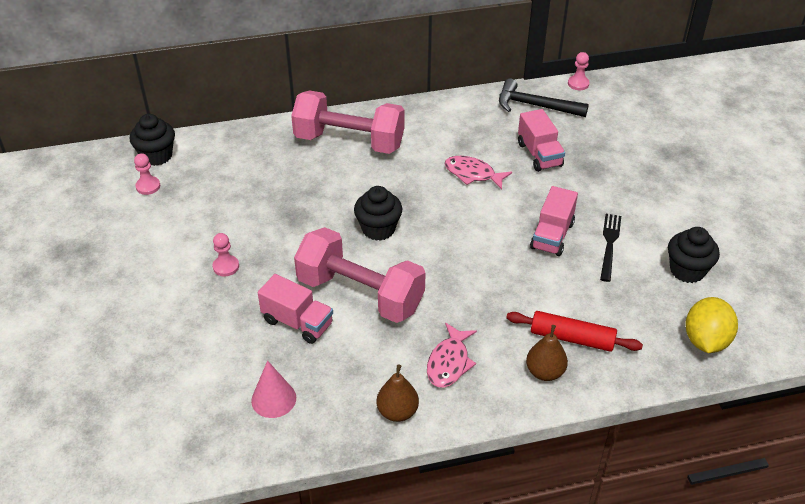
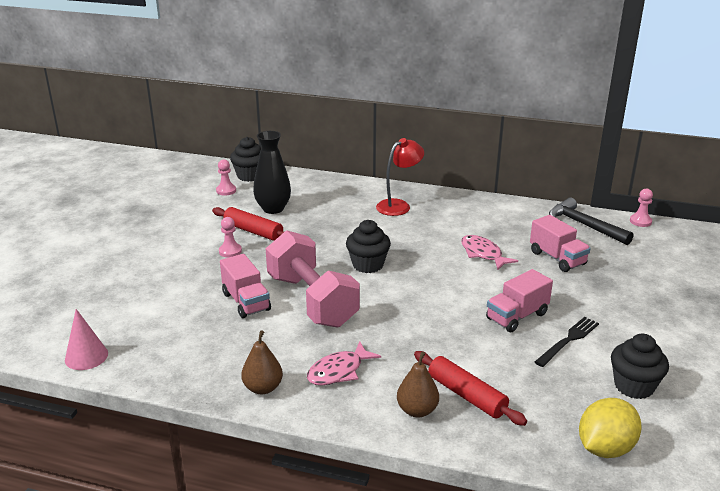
camera: 30 degrees right, 15 degrees down
(223, 193) = (273, 209): none -> black vase
(228, 231) = (253, 231): none -> red rolling pin
(273, 399) = (179, 342): pink cone -> pink cone (86, 356)
(349, 141) = (399, 205): pink dumbbell -> red lamp
(539, 155) = (557, 258): pink truck -> pink truck turned 45 degrees counterclockwise

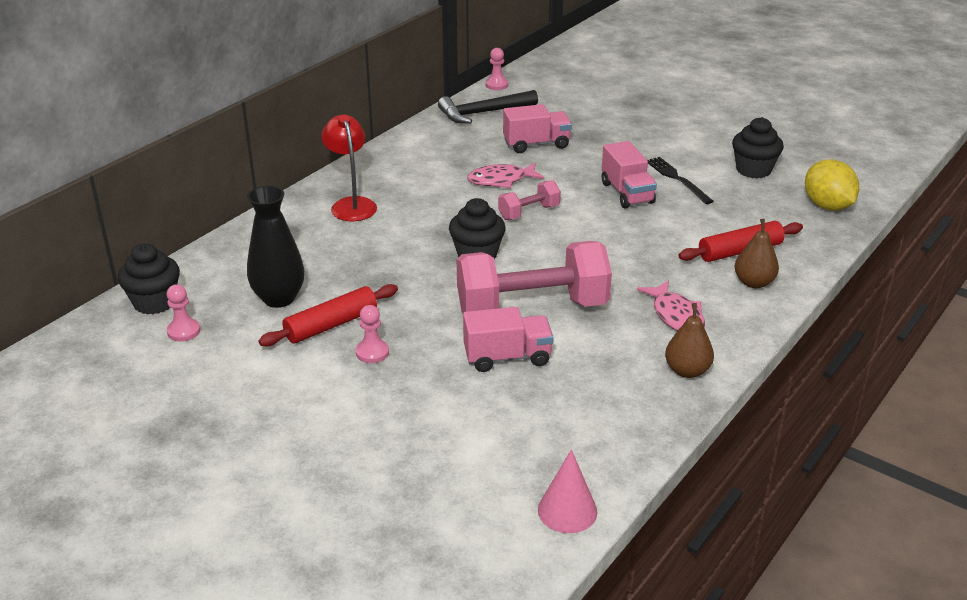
camera: 70 degrees left, 5 degrees up
(444, 275) = (529, 212): none -> pink dumbbell

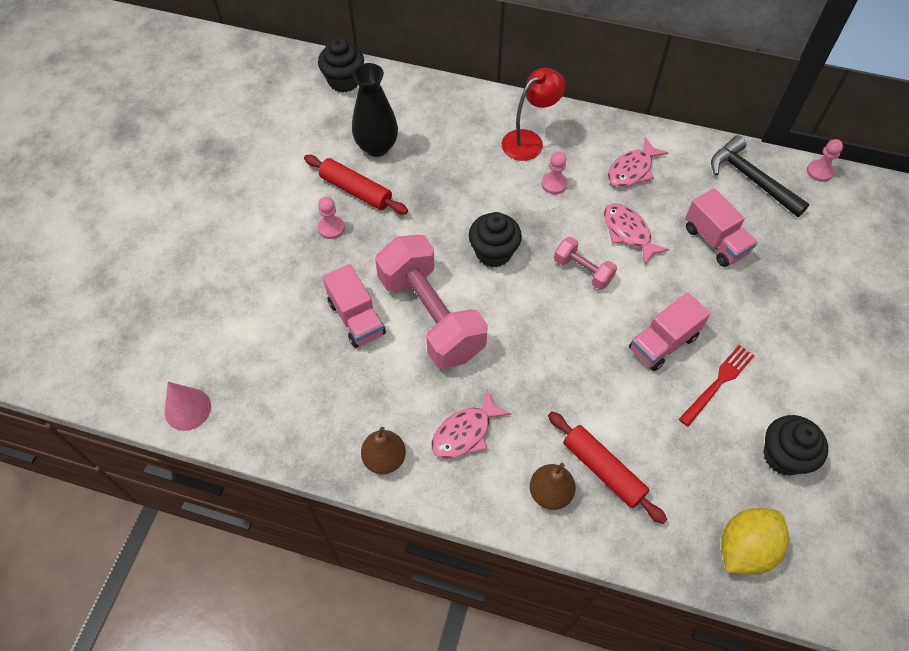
camera: 70 degrees right, 25 degrees up
(183, 331) = (317, 111): pink pawn -> pink pawn (554, 184)
(431, 161) = (632, 170): none -> pink fish
(677, 179) = (718, 383): black fork -> red fork

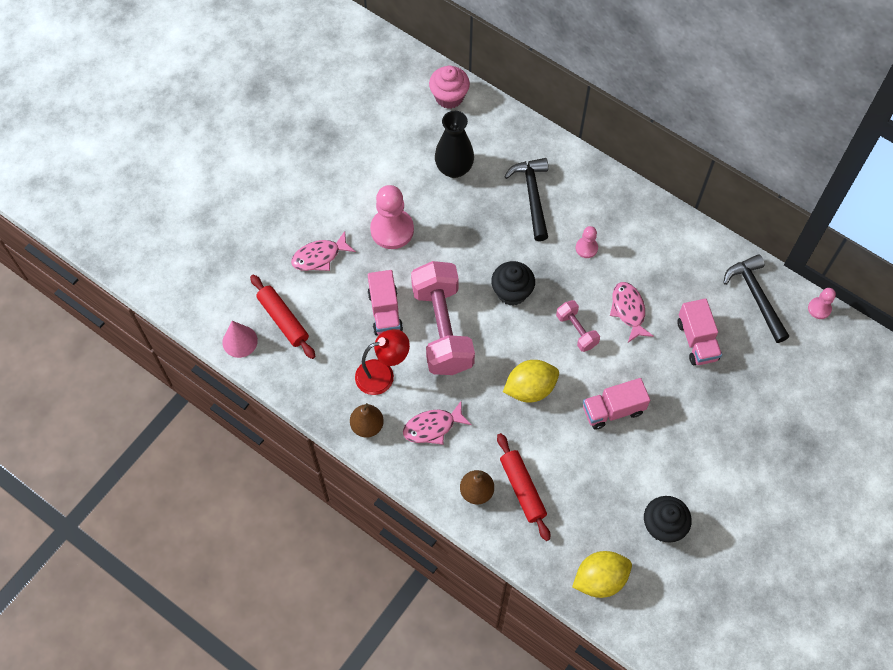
camera: 20 degrees right, 5 degrees up
(331, 228) = (392, 230): pink pawn -> pink pawn, size x1.95
(344, 81) = (449, 97): black cupcake -> pink cupcake
(356, 191) = (423, 203): red rolling pin -> red rolling pin (283, 320)
(473, 149) = (532, 196): none -> black hammer
(529, 141) = (582, 202): red lamp -> red lamp (383, 374)
(560, 350) = (530, 388): none -> yellow lemon
(632, 170) = (658, 256): pink fish -> pink fish (319, 256)
(718, 383) = (640, 455): red fork -> none

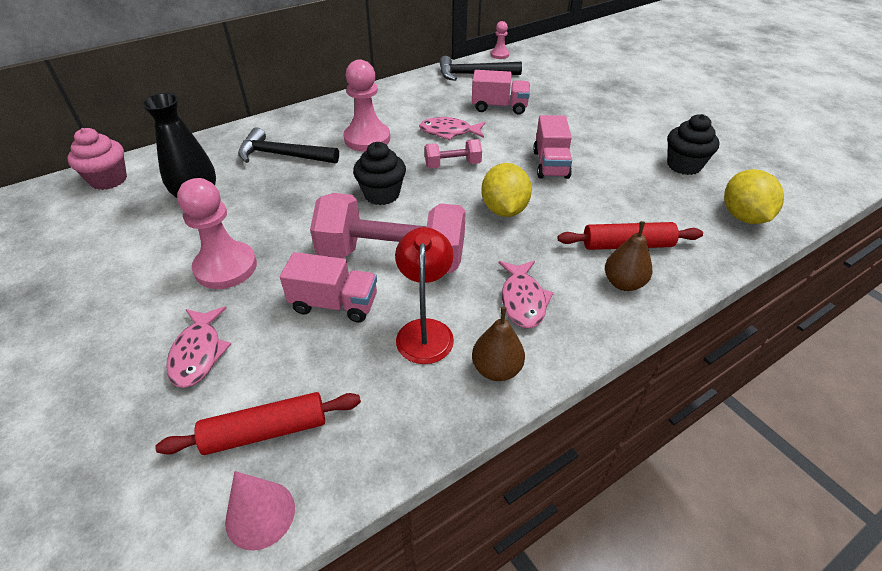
camera: 70 degrees left, 20 degrees down
(586, 248) = (367, 139): pink pawn -> pink pawn, size x1.95

